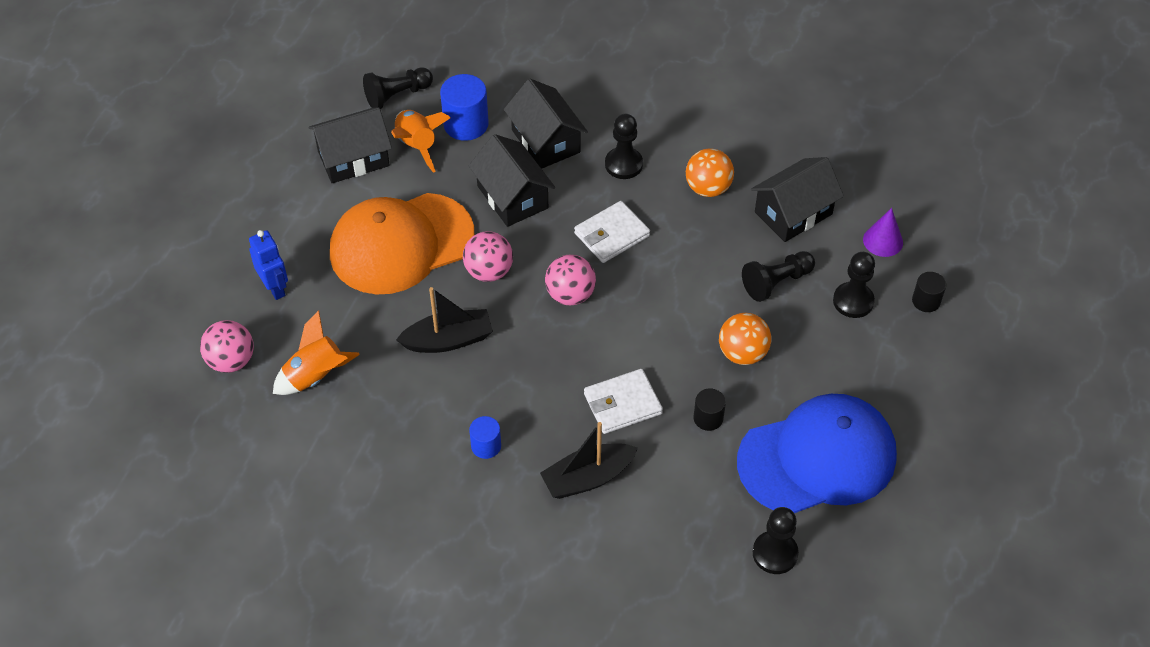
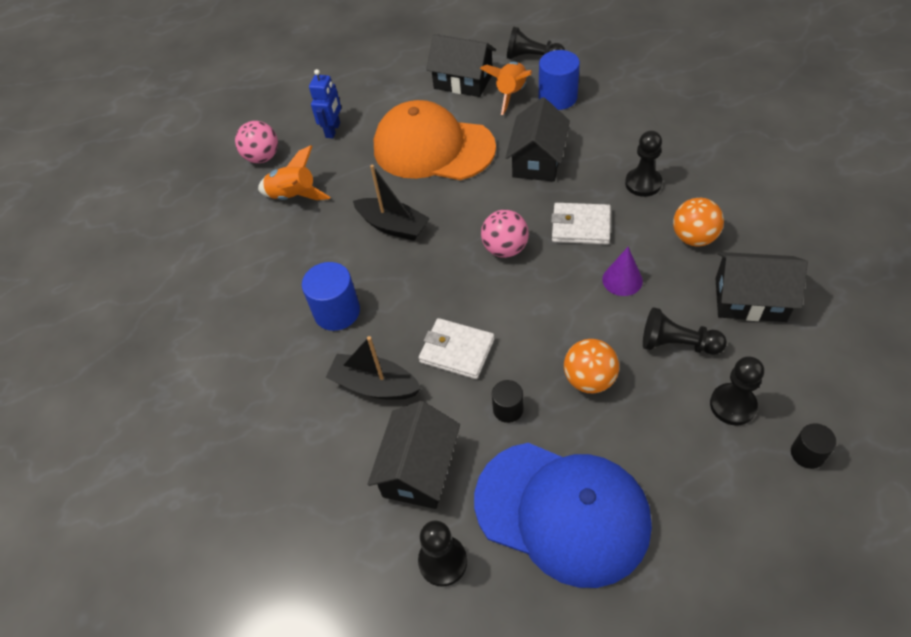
camera: 50 degrees right, 0 degrees up
(486, 446) = (337, 312): blue cylinder -> blue cylinder, size x1.73
(489, 271) = (468, 199): pink ball -> none
(545, 141) = (601, 137): black house -> black house (419, 469)
(883, 241) = (815, 374): purple cone -> purple cone (622, 280)

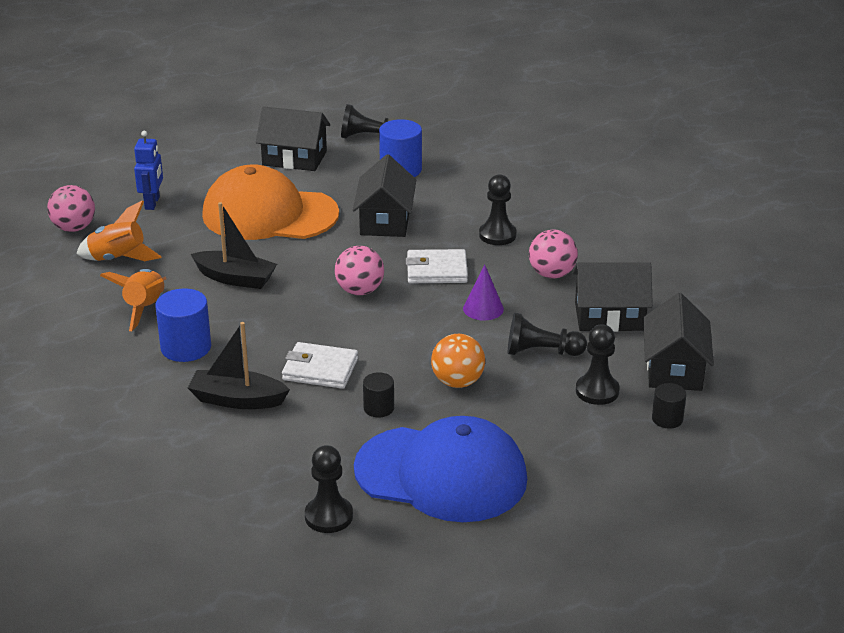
camera: 15 degrees left, 20 degrees down
(419, 469) = (294, 456): black house -> black house (674, 369)
(511, 94) = (349, 168): orange rocket -> orange rocket (144, 308)
(693, 238) = (552, 274): orange ball -> pink ball

